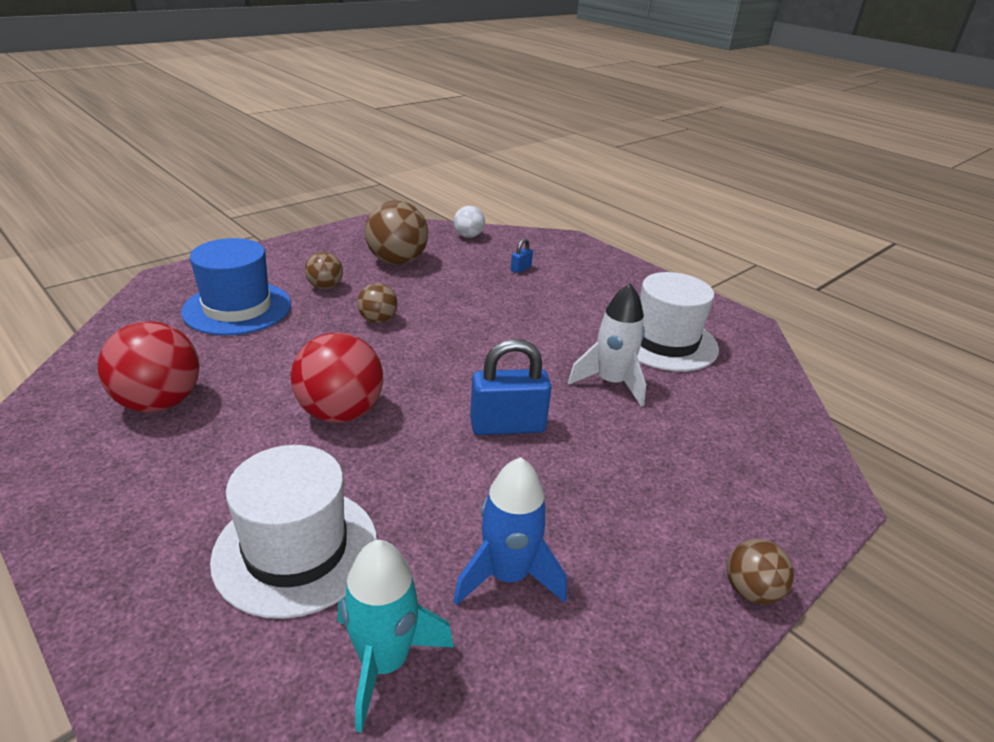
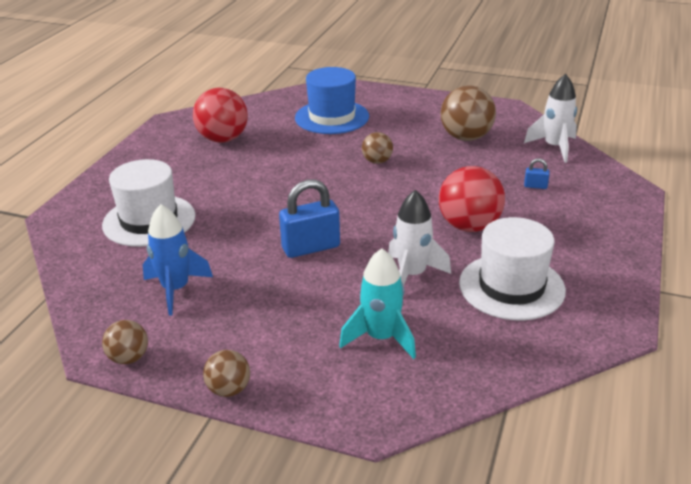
camera: 65 degrees right, 0 degrees up
(325, 287) = (393, 130): brown ball -> brown ball (129, 358)
(340, 412) = (265, 189): red ball -> red ball (469, 226)
(384, 662) = (96, 271): turquoise rocket -> turquoise rocket (381, 338)
(468, 236) = (554, 147): white ball -> white rocket
(507, 426) = (311, 247): blue padlock -> blue padlock turned 75 degrees counterclockwise

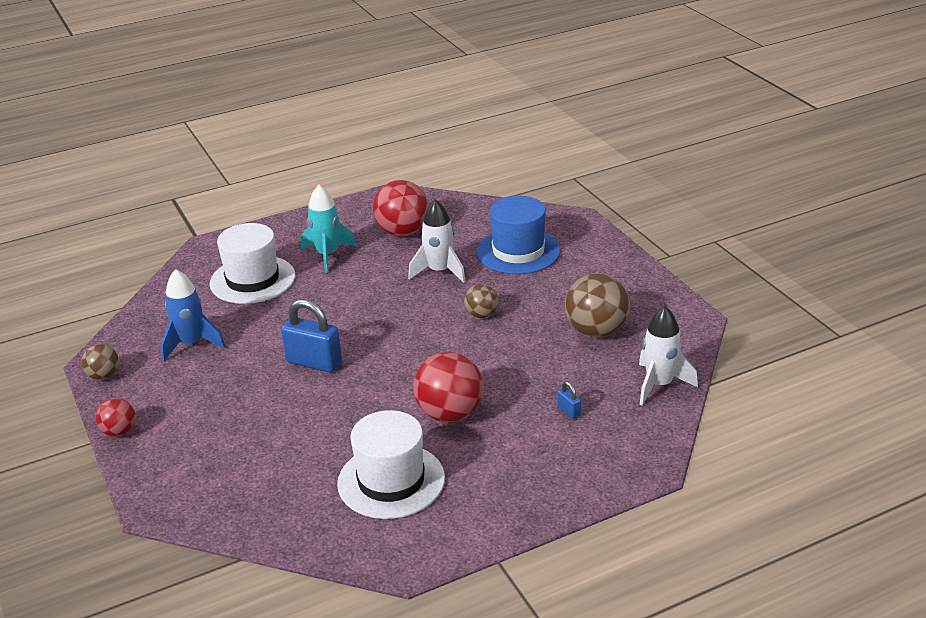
camera: 45 degrees right, 0 degrees up
(229, 389) = (119, 431): brown ball -> red ball
(381, 338) = (247, 458): turquoise rocket -> turquoise rocket (328, 255)
(412, 275) = (342, 426): white rocket -> white rocket (439, 271)

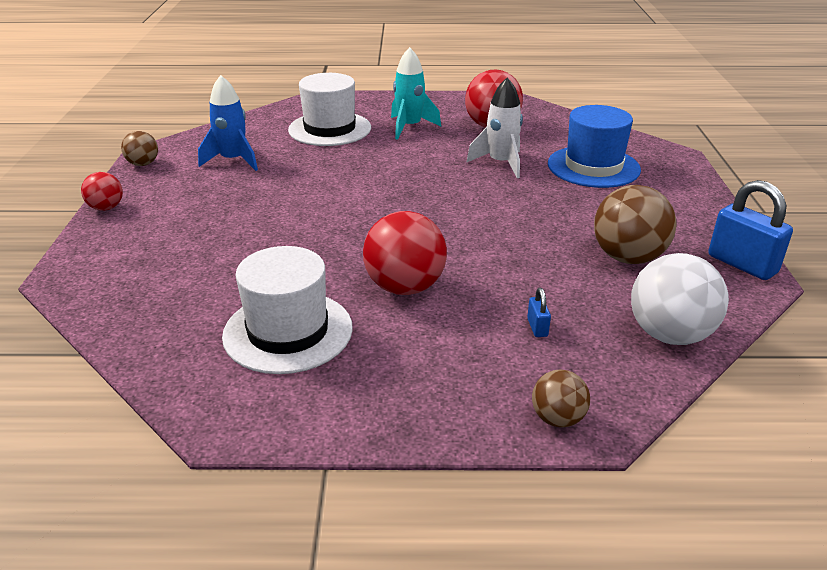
camera: 25 degrees right, 0 degrees up
(314, 362) = (318, 203): blue padlock -> blue padlock (742, 264)
(481, 315) = (513, 209): brown ball -> brown ball (557, 418)
(659, 385) = (669, 335): white rocket -> white ball

